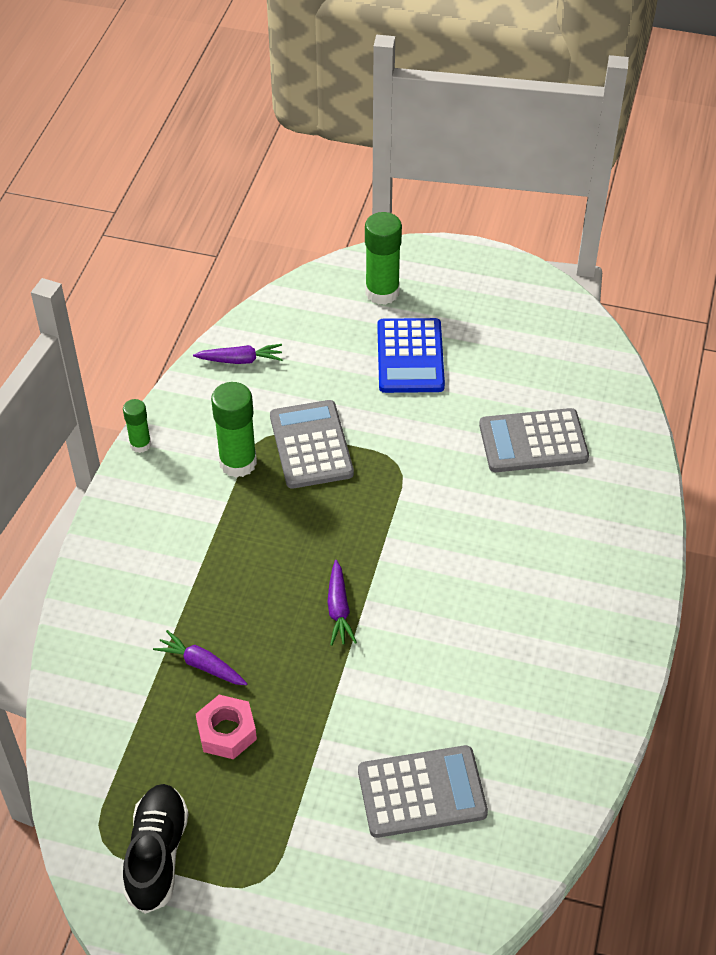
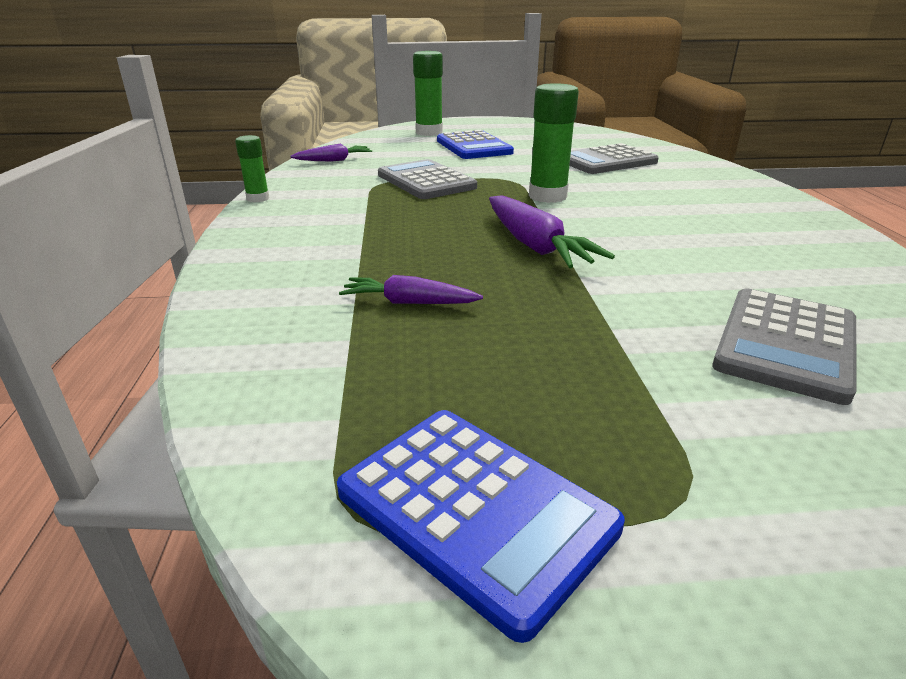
camera: 20 degrees left, 20 degrees down
(157, 854) = (475, 510): black shoe -> blue calculator
(227, 732) = (485, 347): pink nut -> none
(238, 463) = (363, 195): green glue stick -> green glue stick (547, 196)
(339, 609) = (534, 245): purple carrot -> purple carrot, size x1.64
(422, 792) = (786, 344): grey calculator -> grey calculator turned 150 degrees clockwise

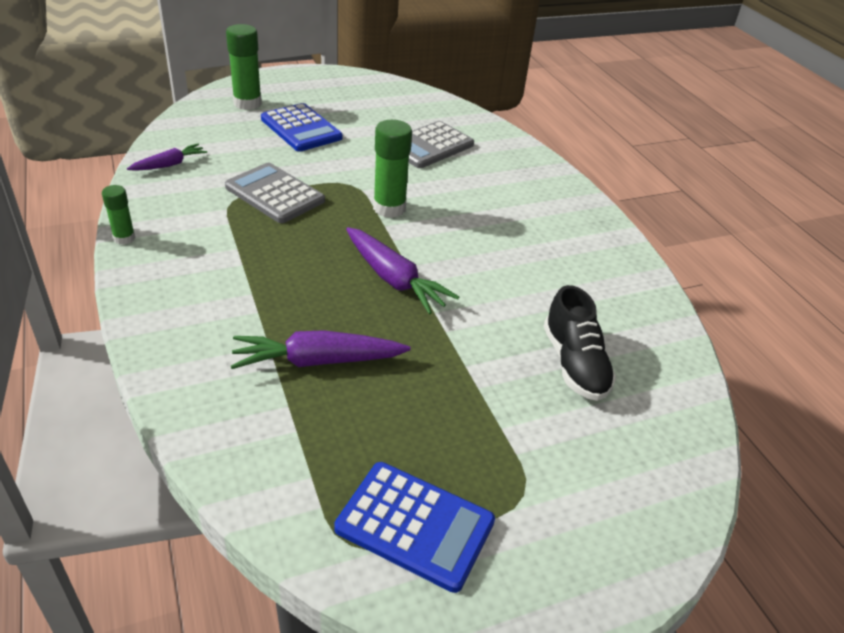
camera: 20 degrees left, 10 degrees up
(409, 302) = (318, 361): purple carrot -> purple carrot, size x1.64
(786, 344) = (574, 364): grey calculator -> black shoe

